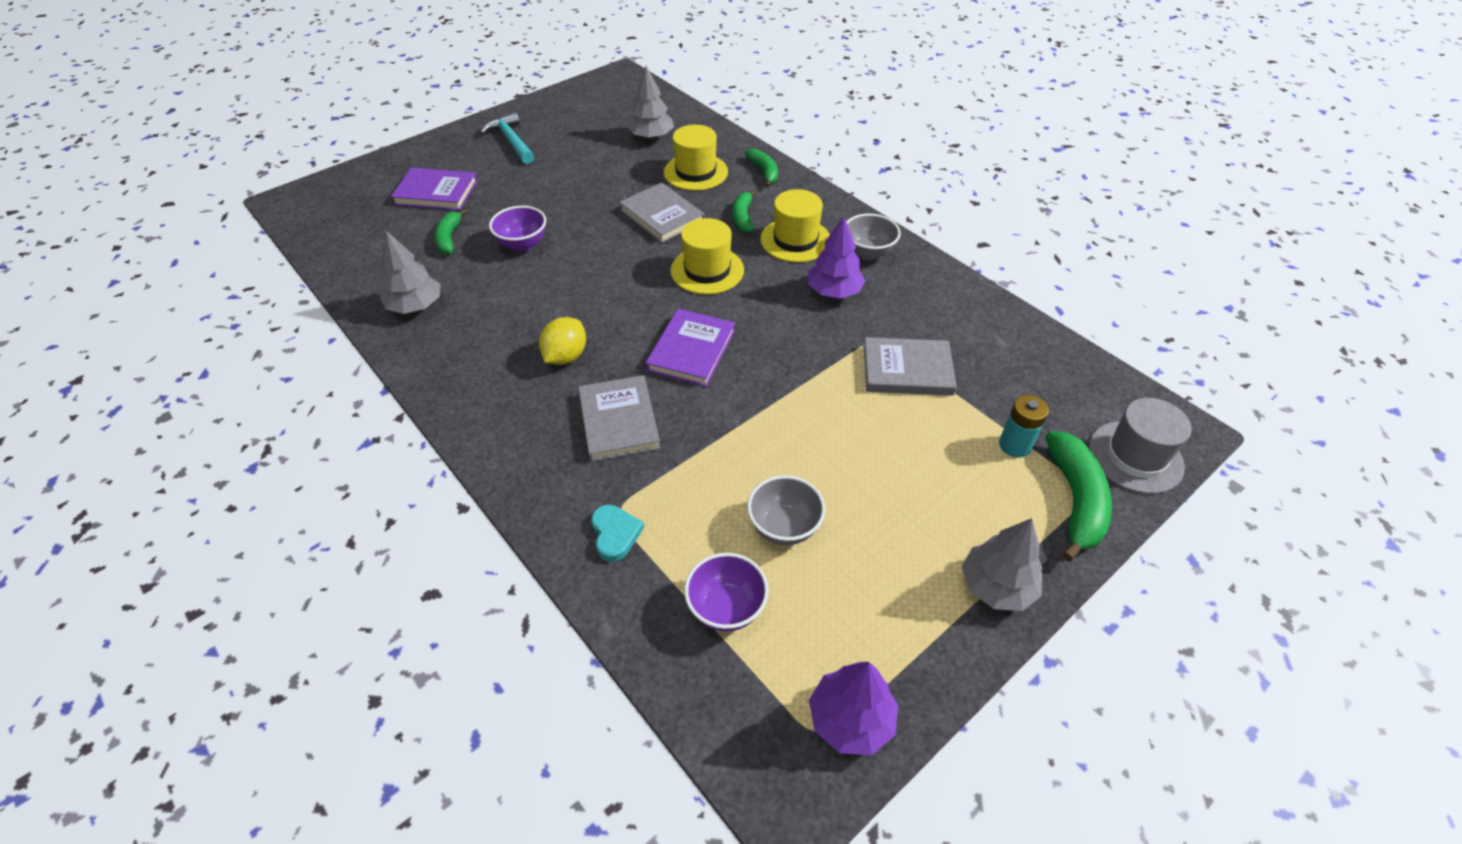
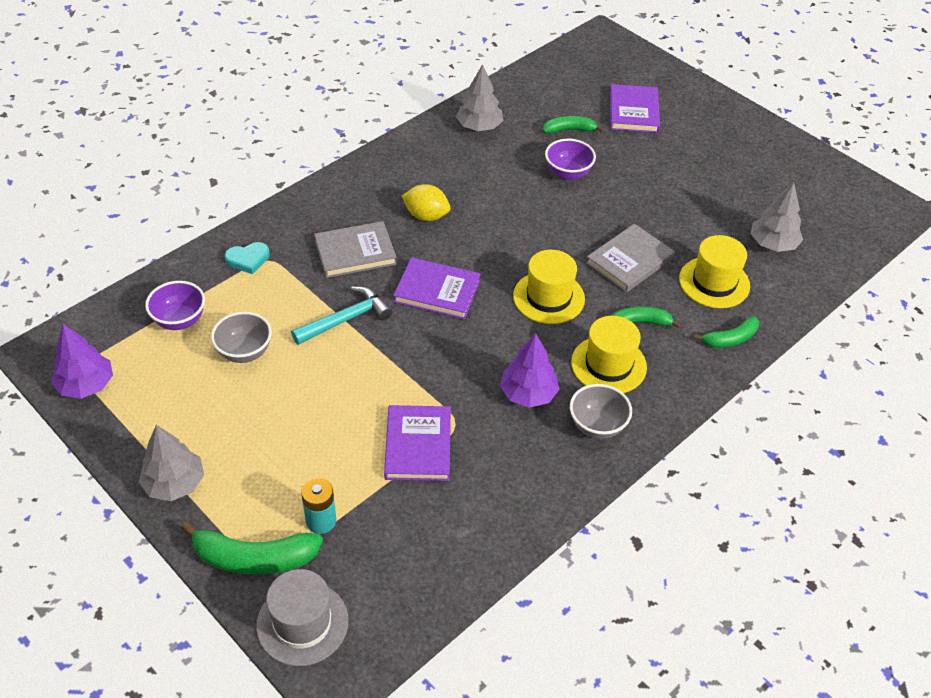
camera: 85 degrees right, 0 degrees up
(511, 141) = (732, 144): turquoise hammer -> turquoise hammer (346, 319)
(907, 370) = (418, 446): grey book -> purple book

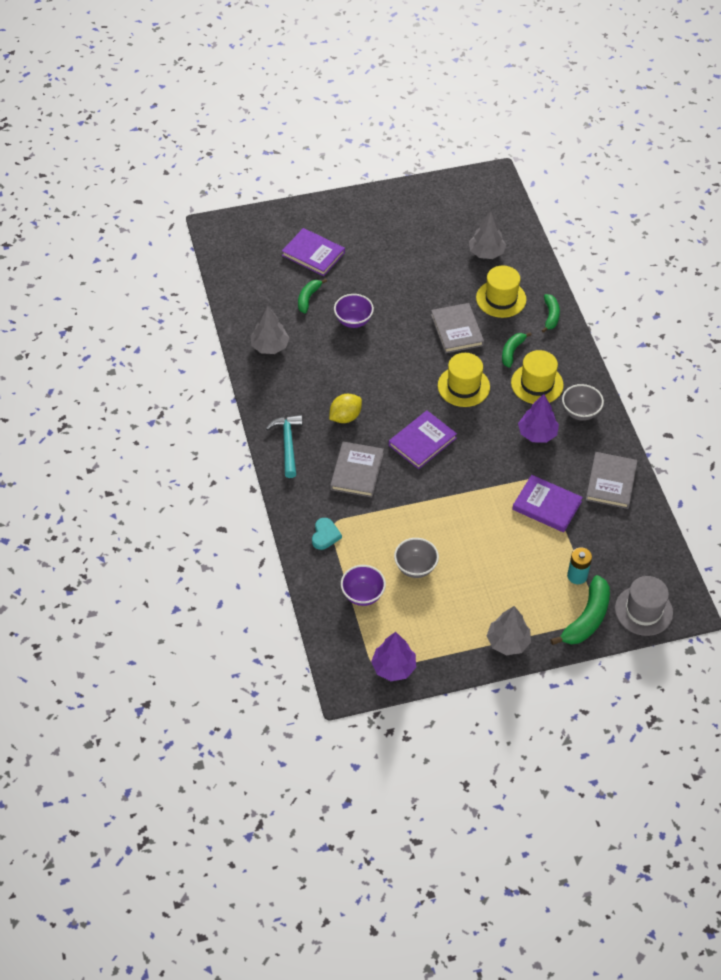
camera: 60 degrees left, 5 degrees up
(346, 319) = (418, 501): turquoise hammer -> turquoise hammer (288, 444)
(503, 502) = (611, 482): none -> grey book

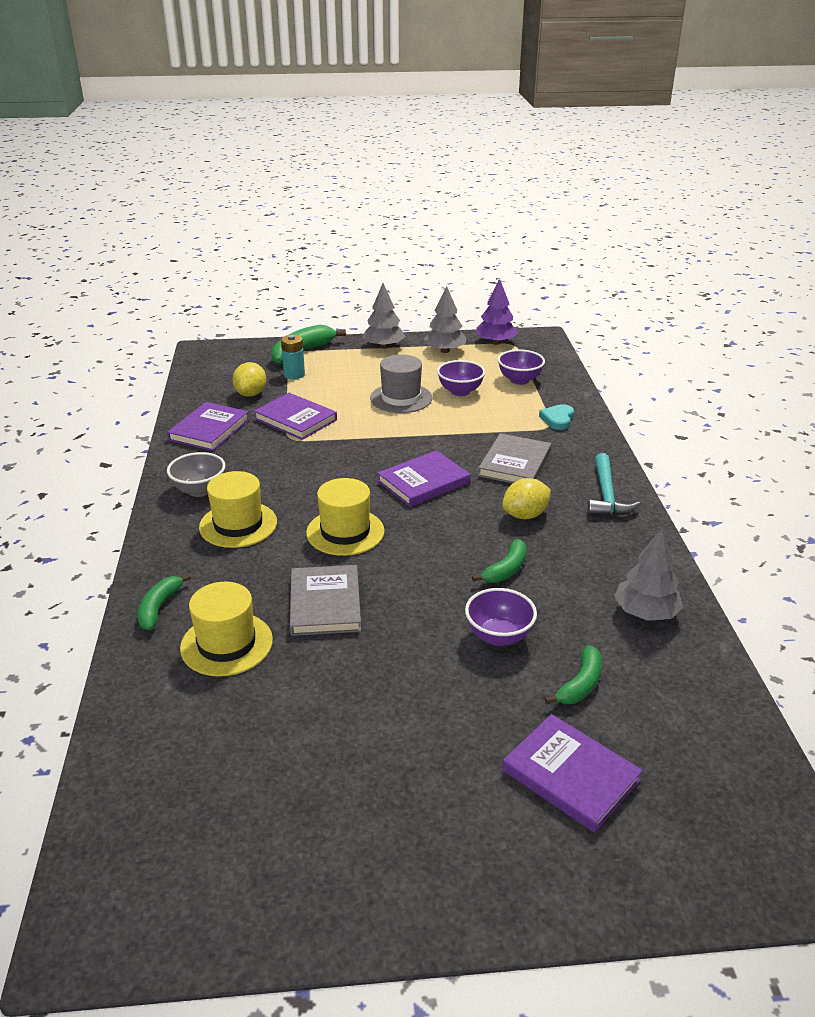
camera: 170 degrees left, 20 degrees down
(415, 567) = (460, 391): grey bowl -> purple bowl
(486, 253) = (208, 733): grey tree -> grey tree (445, 351)
(512, 351) = (252, 566): green banana -> green banana (506, 569)
(537, 434) = (270, 476): purple tree -> none
(602, 538) = (251, 394): none -> yellow lemon
(611, 482) = (209, 430): grey book -> purple book
(643, 610) = (244, 352): grey hat -> grey hat (401, 398)

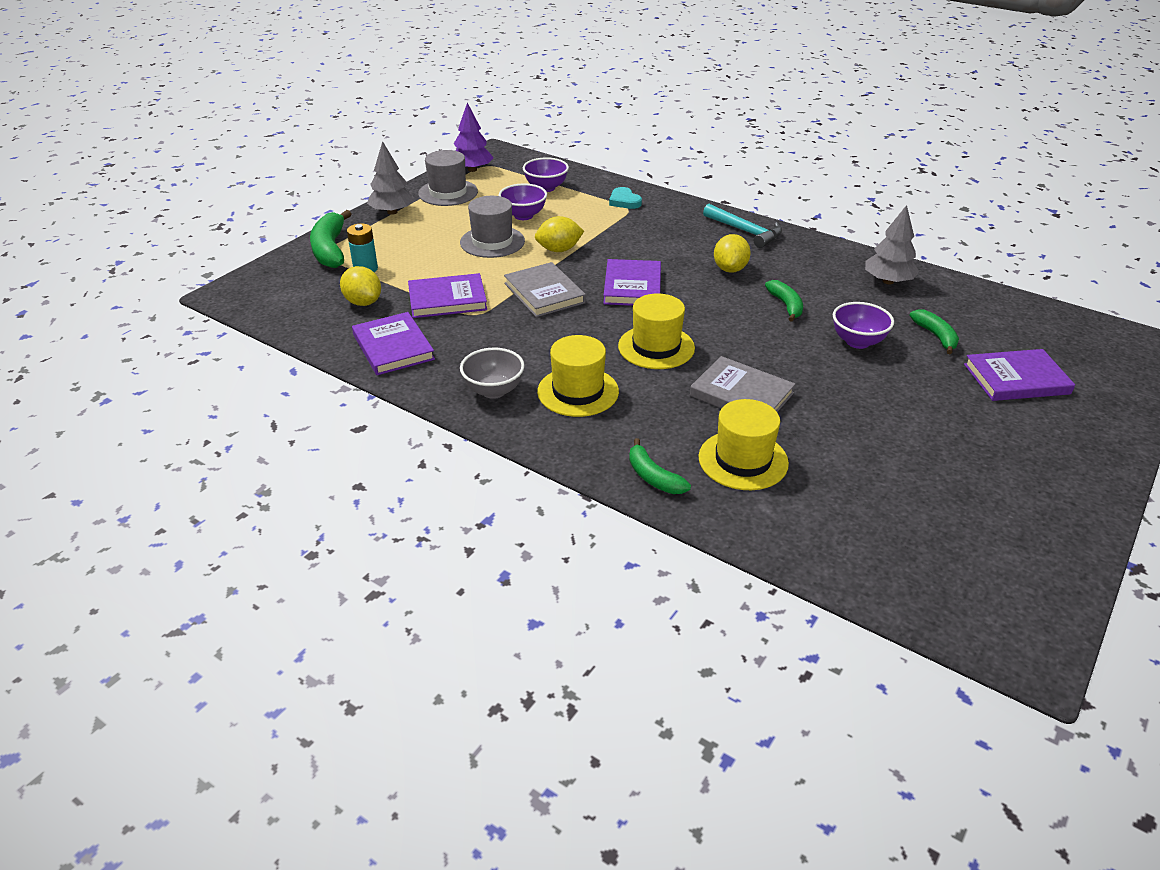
camera: 50 degrees left, 5 degrees up
(431, 428) = (559, 250): none -> yellow lemon
(445, 351) = (448, 193): grey tree -> grey hat
(514, 463) = (659, 243): grey book -> grey book (544, 293)

